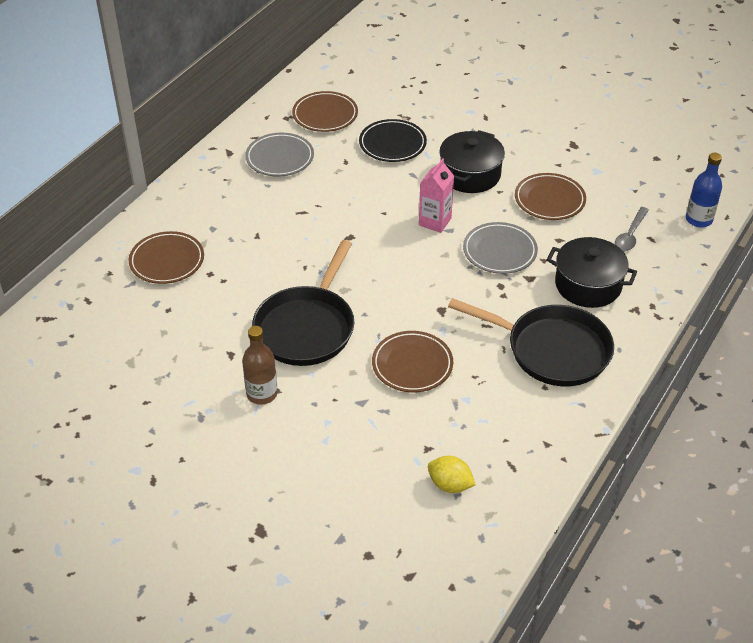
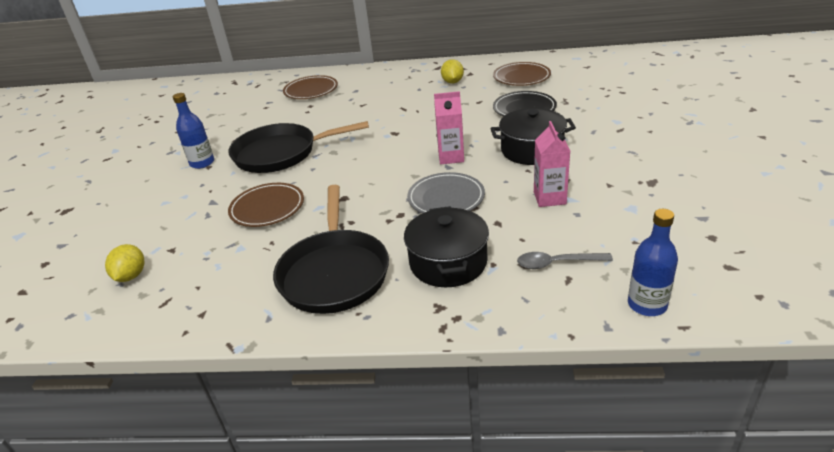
camera: 65 degrees right, 10 degrees down
(262, 394) = (202, 163): brown bottle -> blue bottle
(280, 158) = (452, 82): grey plate -> yellow lemon
(549, 200) = (549, 198): brown plate -> pink carton

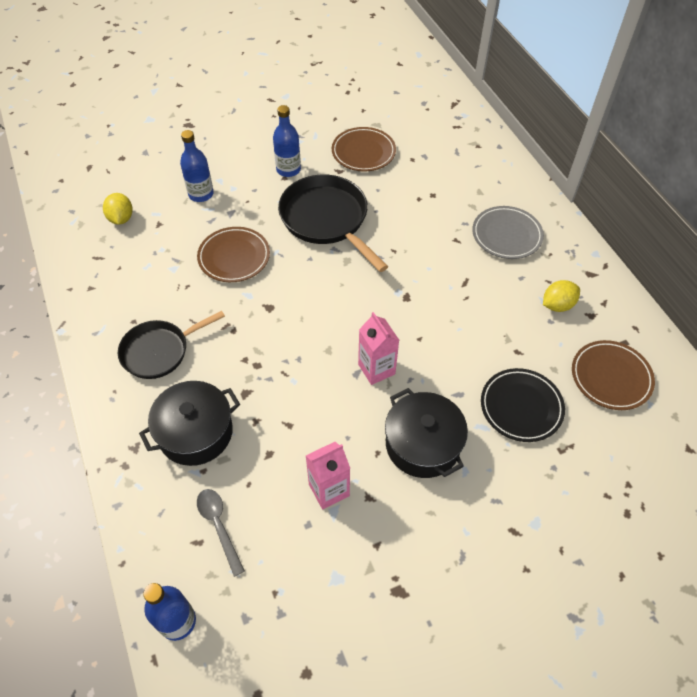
camera: 60 degrees right, 20 degrees up
(131, 276) = (121, 218): yellow lemon -> yellow lemon turned 75 degrees counterclockwise
(167, 216) = (201, 194): none -> blue bottle
(311, 90) = (467, 178): brown plate -> brown plate (363, 152)
(334, 272) = (159, 351): black pan -> black pan, size x0.66
(446, 198) = (296, 393): grey plate -> grey plate (506, 235)

